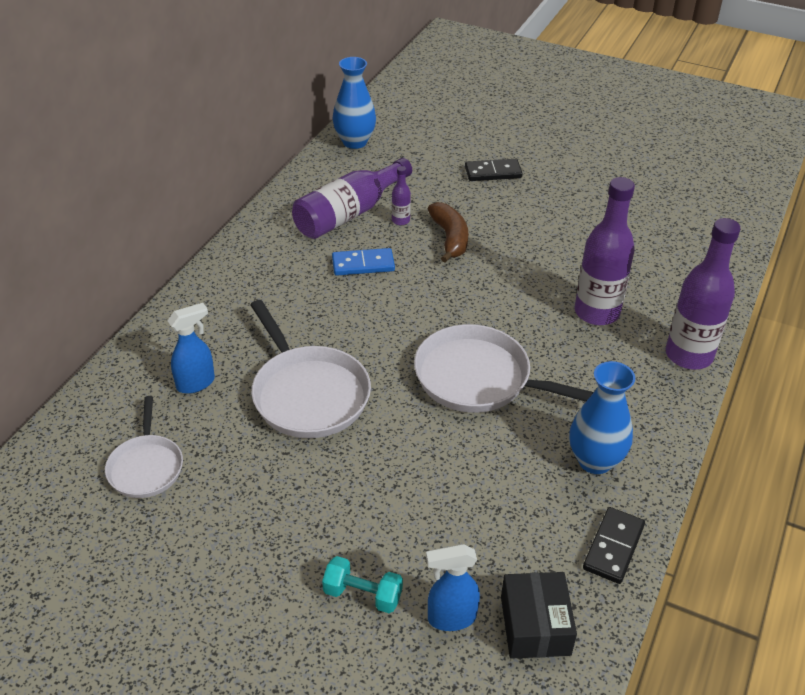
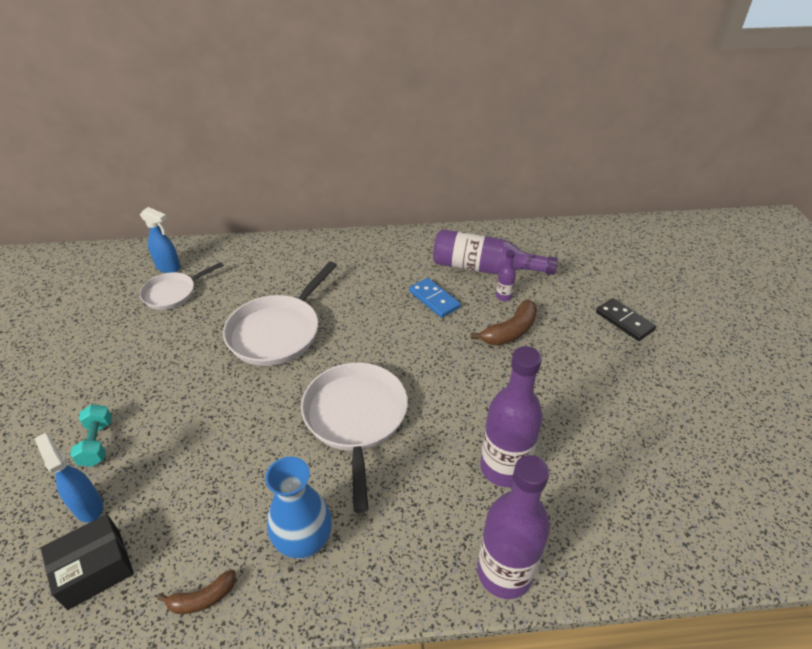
camera: 60 degrees right, 0 degrees up
(196, 383) = (256, 279): blue spray bottle -> blue spray bottle (169, 268)
(354, 142) = (570, 235): blue vase -> none
(613, 547) = (203, 598): black domino -> brown banana

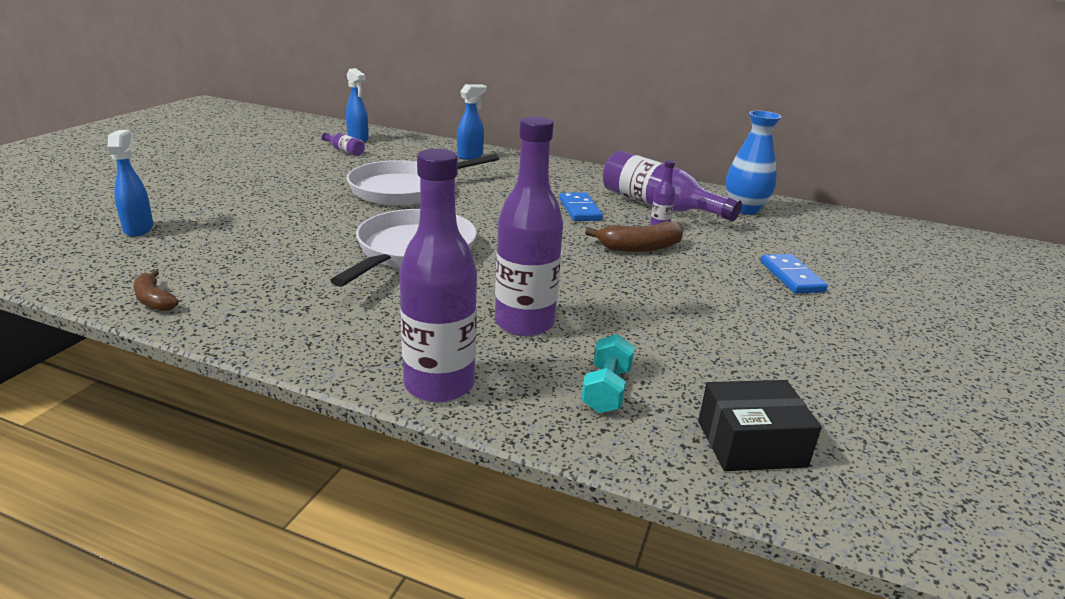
camera: 25 degrees right, 15 degrees down
(94, 569) = (100, 258): black box -> black box (751, 443)
(97, 443) = (187, 203): turquoise dumbbell -> turquoise dumbbell (606, 390)
(173, 293) = (344, 151): white pan -> purple bottle
(203, 598) = (154, 300): brown banana -> brown banana turned 45 degrees clockwise
(291, 256) = (470, 156): none -> blue spray bottle
(304, 542) = (275, 300): blue vase -> blue vase (744, 209)
(624, 321) = (791, 277): black domino -> blue domino

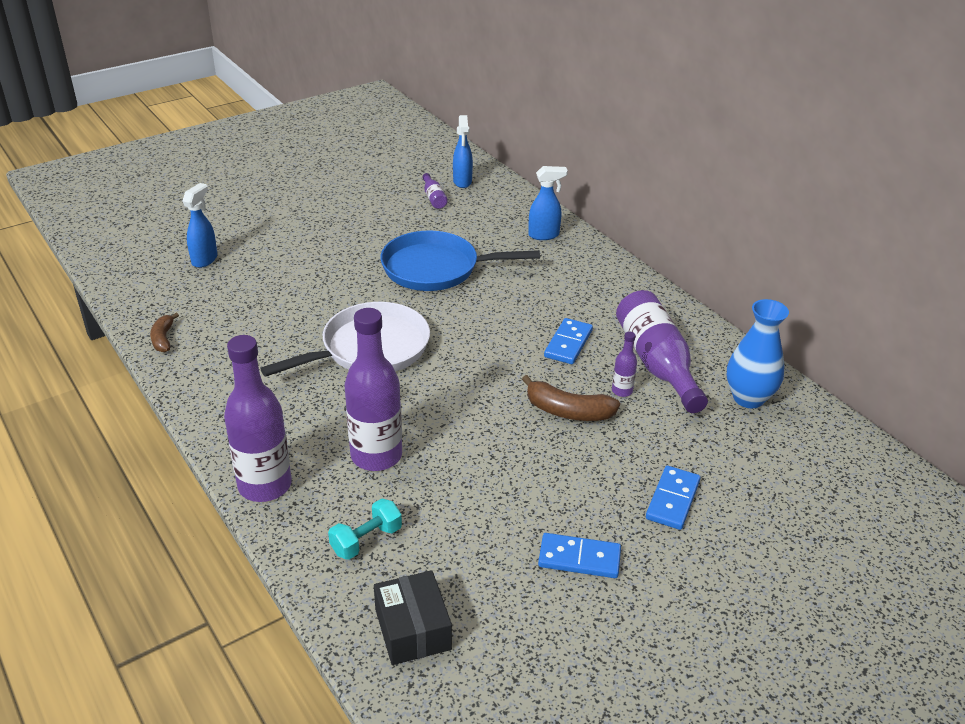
camera: 35 degrees right, 10 degrees up
(405, 190) = (436, 268): white pan -> blue pan
(751, 443) = (413, 629): black box -> black box turned 45 degrees clockwise
(791, 334) = (579, 558): none -> blue domino

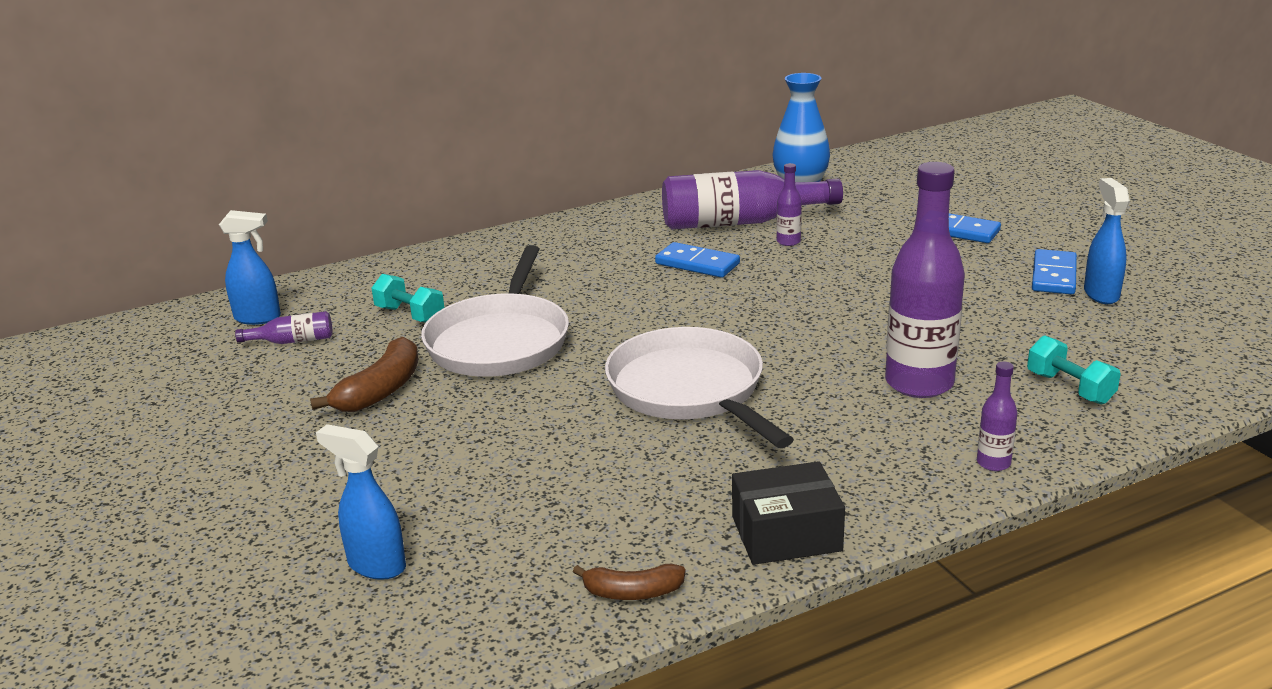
camera: 80 degrees left, 10 degrees down
(265, 485) = (993, 463): purple bottle -> purple bottle, size x0.44
(413, 629) = (1190, 360): black box -> black box (786, 533)
(436, 268) = (500, 341): blue pan -> white pan
(470, 231) = (410, 315): none -> turquoise dumbbell
(544, 235) = (447, 267): blue spray bottle -> blue spray bottle (1101, 294)
(568, 411) = (825, 270): brown banana -> brown banana (381, 390)

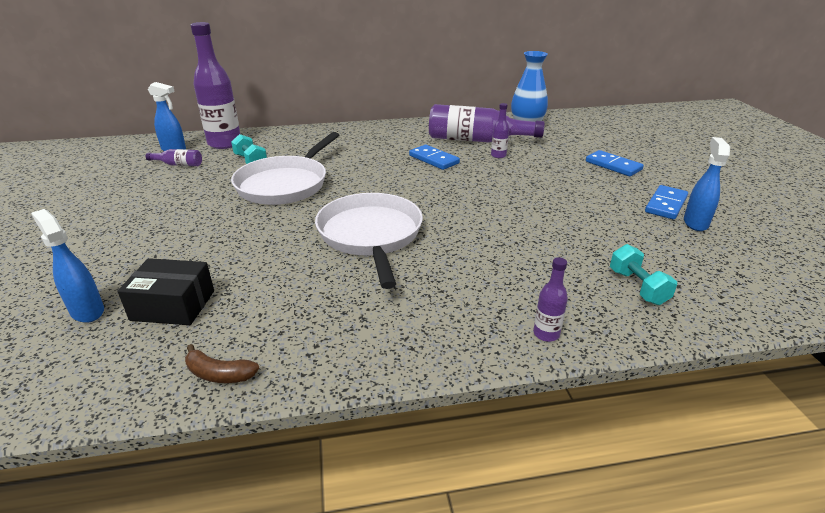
camera: 15 degrees right, 5 degrees up
(381, 390) = (196, 200): brown banana -> none
(786, 533) = (357, 354): black box -> black box (173, 305)
(919, 383) = (526, 261): purple bottle -> purple bottle (224, 143)

